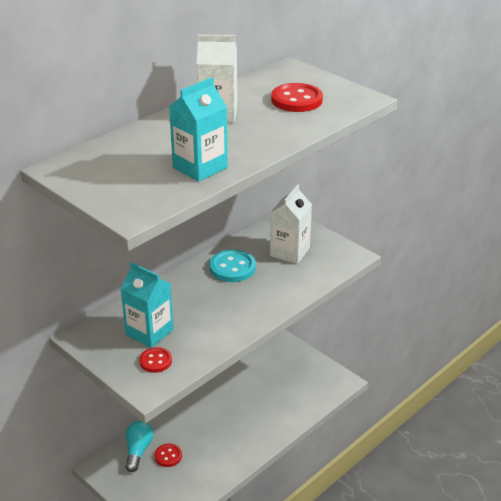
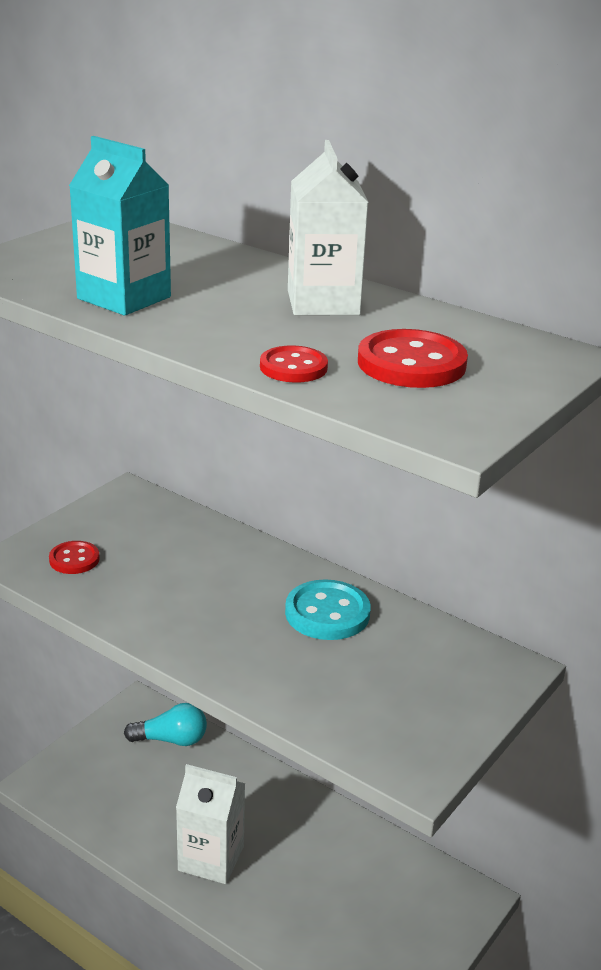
camera: 80 degrees right, 5 degrees down
(149, 332) = (141, 547): turquoise carton -> none
(168, 456) = (163, 774): red button -> red button (293, 367)
(290, 252) = (399, 679): white carton -> white carton (211, 858)

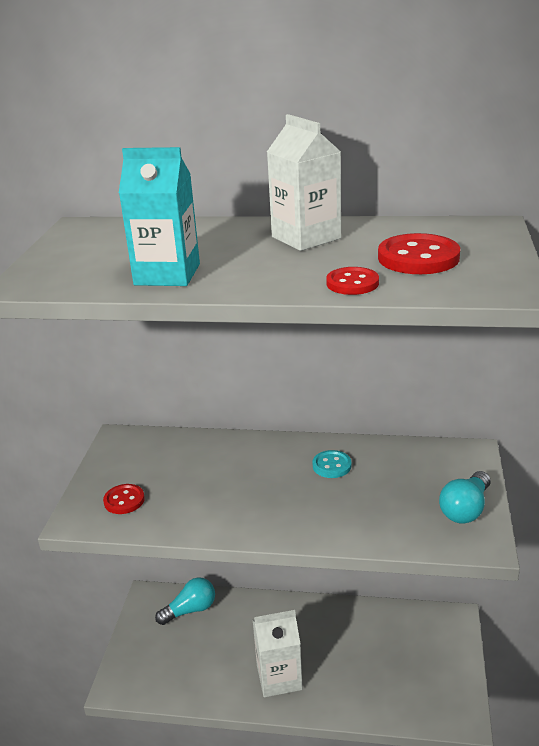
camera: 25 degrees left, 0 degrees up
(327, 613) = (331, 465): turquoise button -> turquoise button, size x0.61
(436, 727) = (465, 509): none -> turquoise light bulb

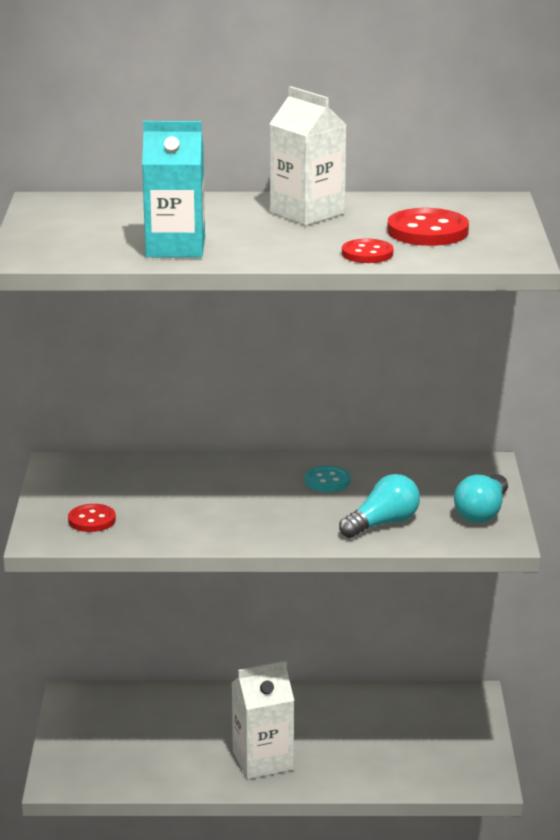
camera: 10 degrees left, 5 degrees down
(190, 610) = (133, 705): turquoise light bulb -> turquoise light bulb (382, 524)

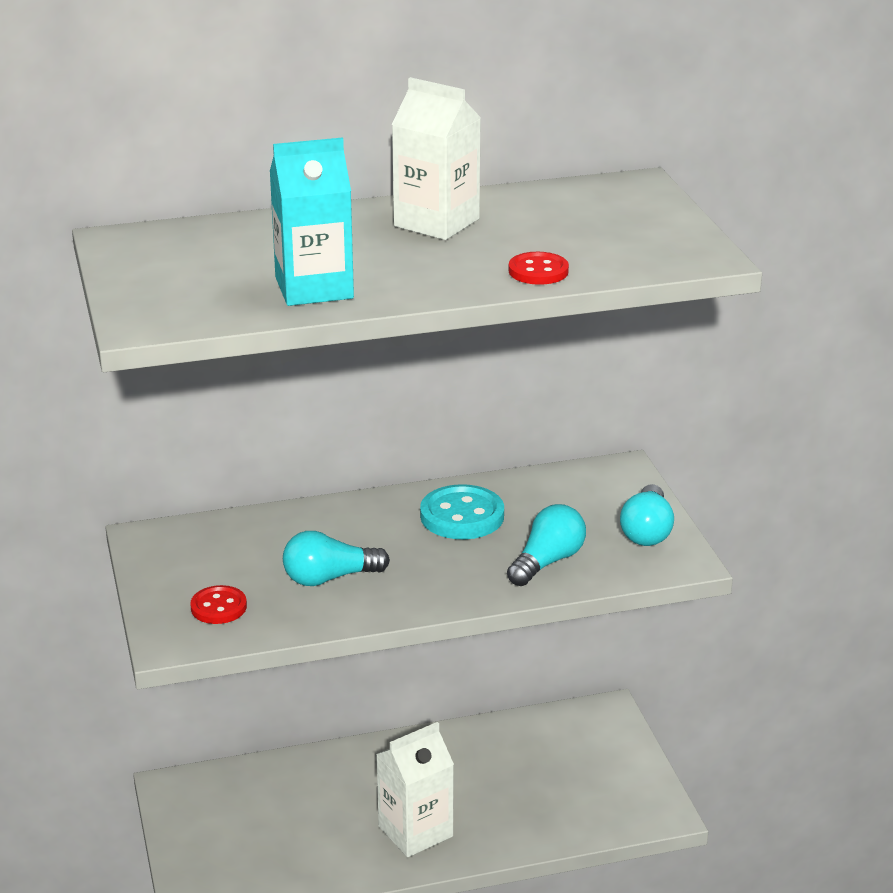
camera: 15 degrees left, 5 degrees up
(192, 511) = (329, 578): none -> turquoise light bulb
(327, 481) = (462, 516): turquoise button -> turquoise button, size x1.63
(427, 231) = (585, 233): red button -> none

